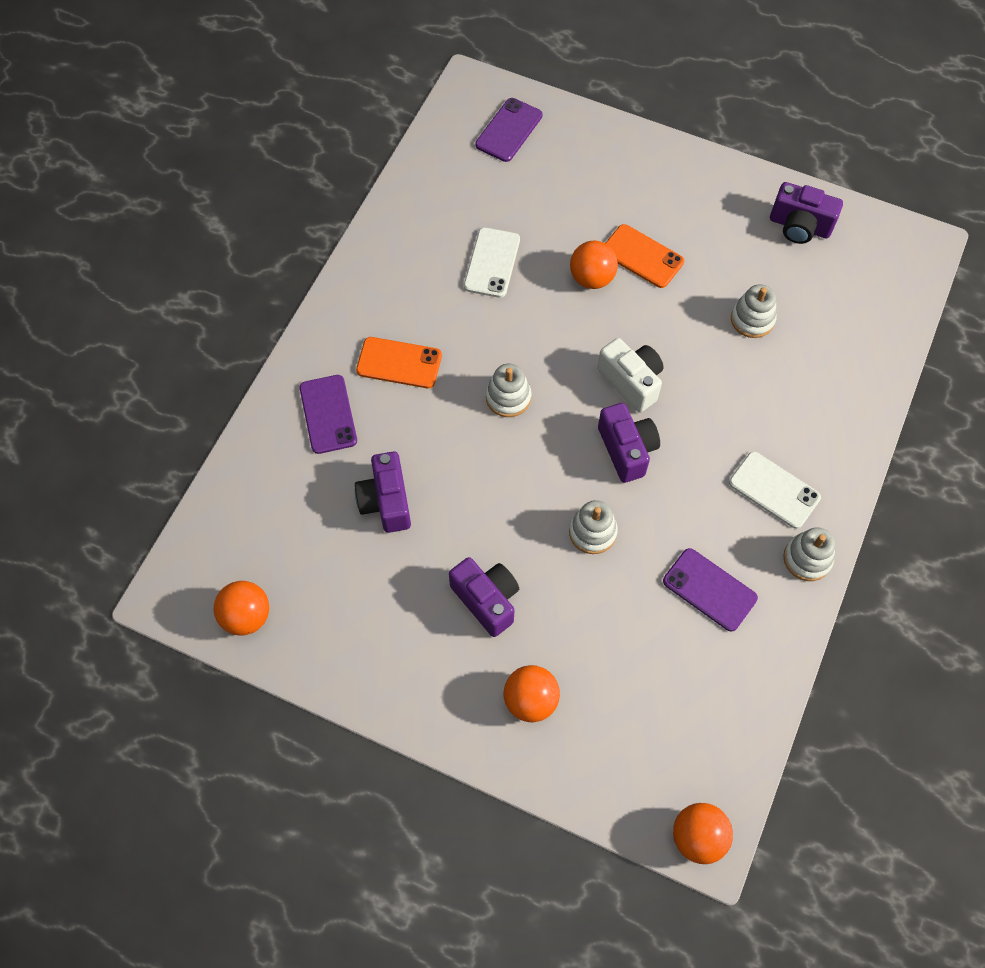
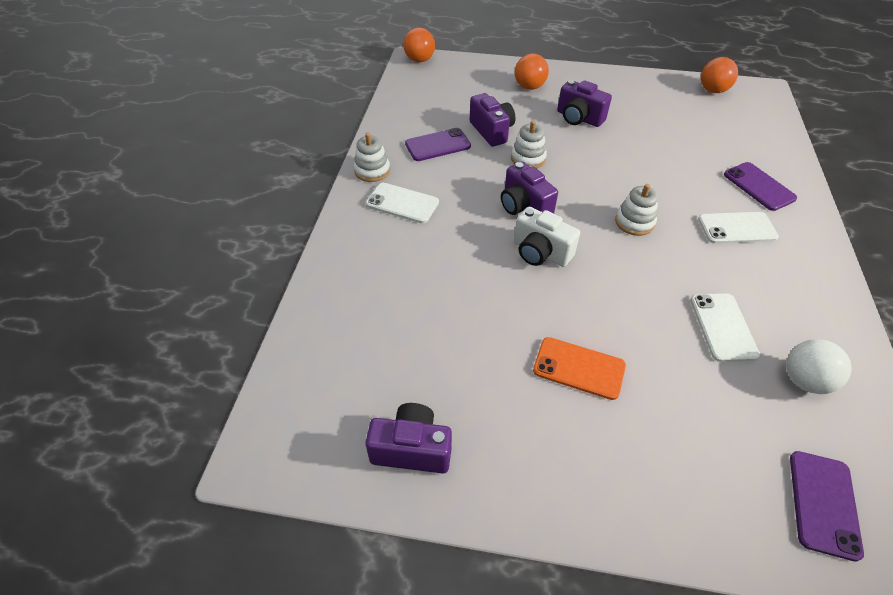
camera: 165 degrees right, 15 degrees down
(386, 501) = (676, 149): purple camera -> purple camera (492, 131)
(399, 363) = (737, 228): orange phone -> white phone
(455, 205) = (804, 380): none -> white ball
(592, 278) = (618, 333): orange ball -> none
(709, 590) = (438, 145): purple phone -> purple phone turned 45 degrees counterclockwise
(752, 319) = (446, 328): white stacking toy -> none

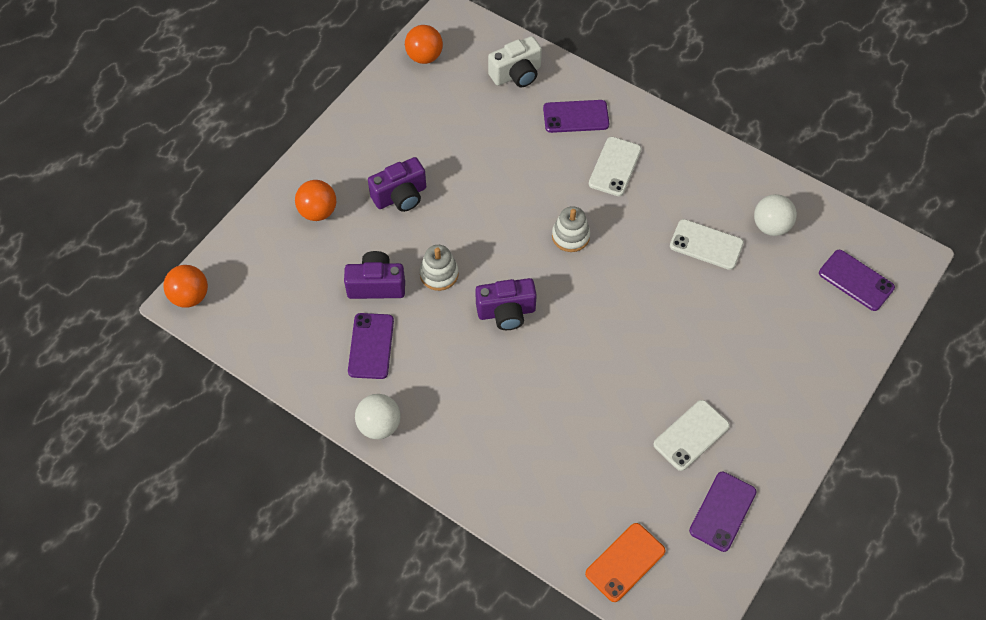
camera: 65 degrees left, 10 degrees up
(372, 170) = (379, 425): white stacking toy -> white ball
(402, 203) = (446, 416): white phone -> white phone (691, 435)
(412, 449) = (722, 511): purple camera -> purple phone
(540, 252) = (570, 328): white camera -> white camera (516, 74)
(579, 368) = (701, 363): orange phone -> orange phone (625, 562)

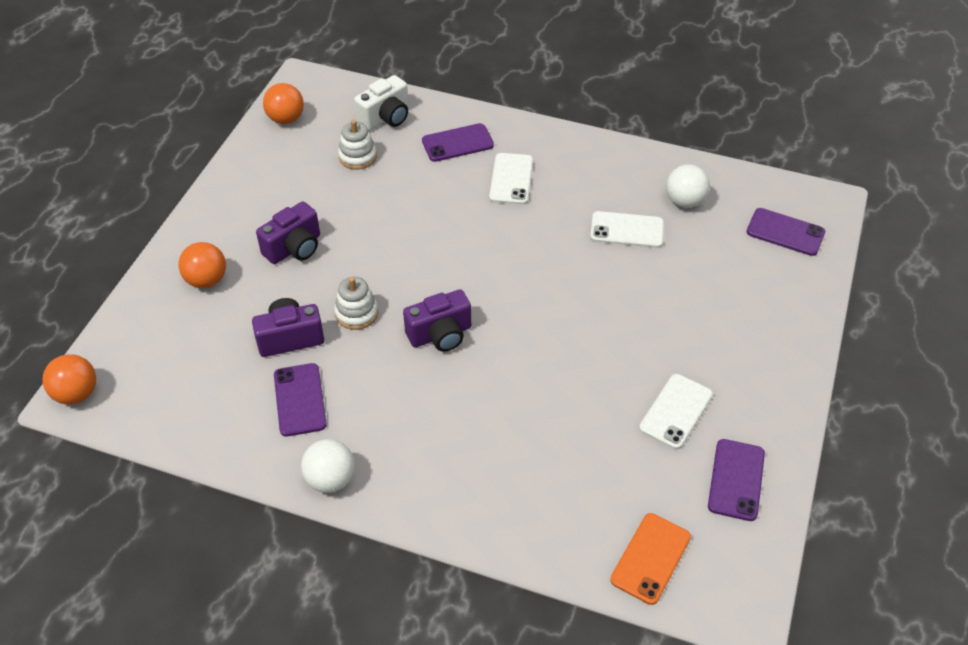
camera: 15 degrees left, 10 degrees down
(570, 236) = (486, 250): white stacking toy -> white stacking toy (357, 157)

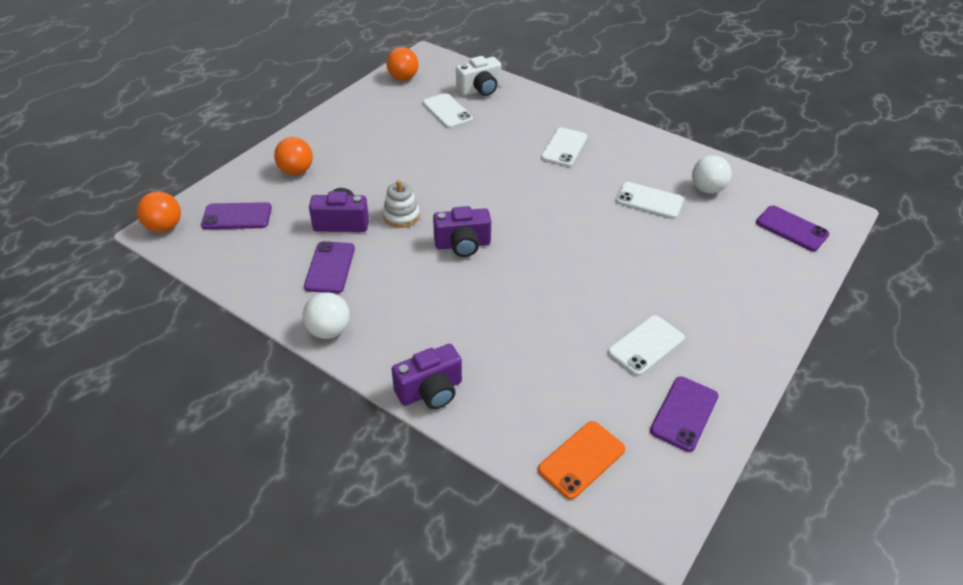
camera: 15 degrees right, 5 degrees down
(294, 248) = (372, 162): purple camera -> purple camera (430, 391)
(357, 157) = (447, 111): white stacking toy -> white phone
(457, 143) = (530, 116): purple phone -> purple phone (237, 216)

